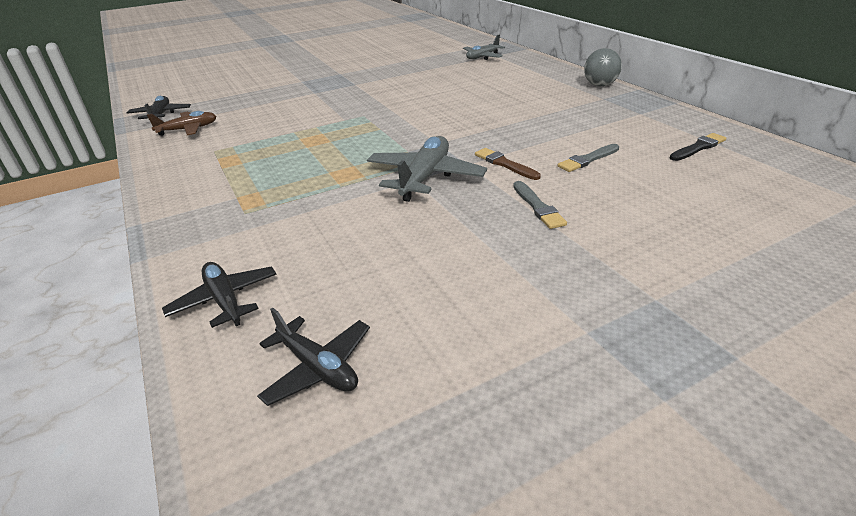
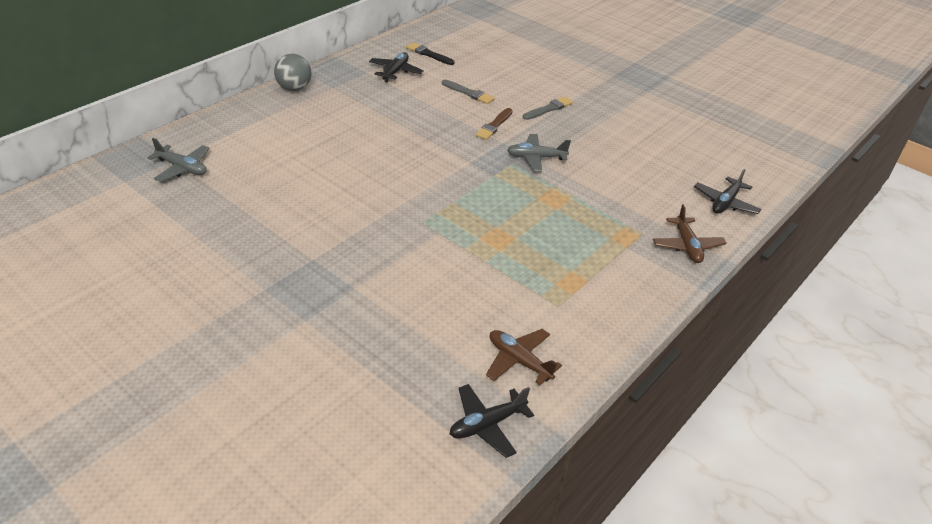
camera: 115 degrees left, 5 degrees up
(194, 236) = (687, 246): none -> brown plane
(317, 367) = (733, 157): black plane -> black plane (395, 72)
(425, 177) = (536, 158): grey plane -> grey plane, size x0.65

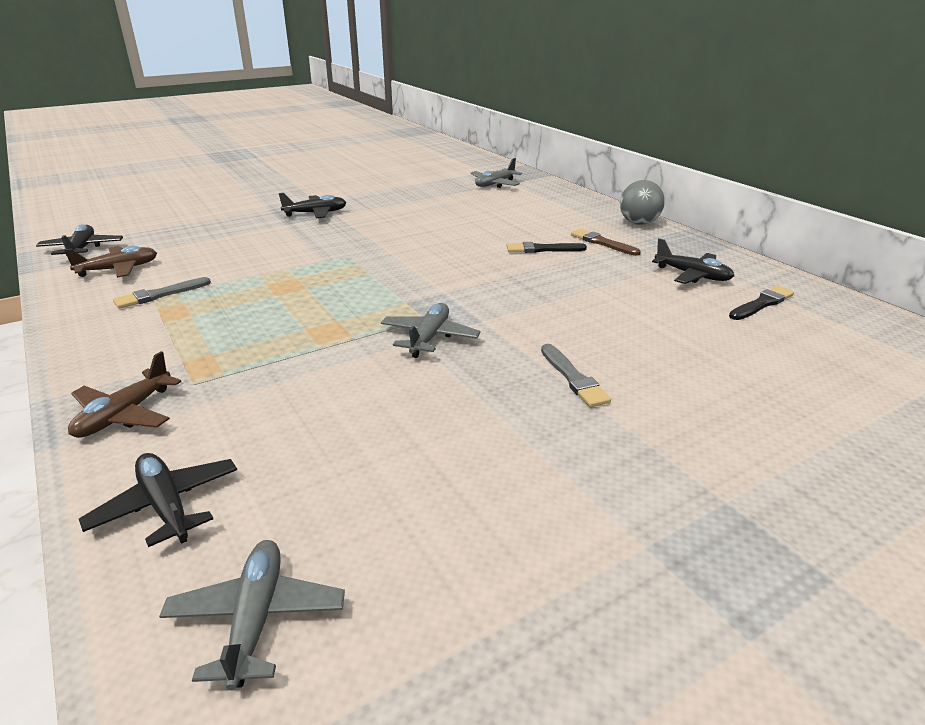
camera: 110 degrees right, 10 degrees down
(313, 275) = (315, 213): none -> black plane
(370, 128) = (542, 249): none -> black brush
(468, 93) = (631, 317): grey brush -> grey brush (160, 295)
(494, 125) = (529, 321): brown brush -> brown brush (602, 243)
(687, 246) = (124, 415): brown plane -> brown plane turned 75 degrees counterclockwise
(746, 162) = (256, 619): none -> grey plane

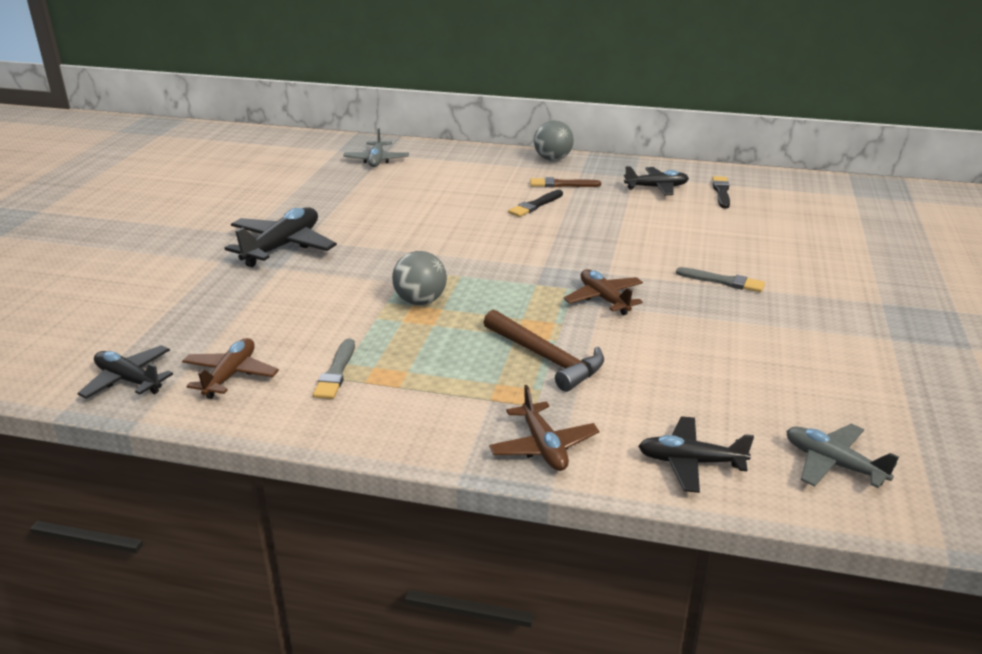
camera: 45 degrees left, 0 degrees up
(282, 356) = (546, 358): none -> brown hammer
(306, 277) = (420, 301): none -> grey ball
(315, 213) = (282, 247): black plane -> black plane, size x1.53
(429, 338) = (604, 299): grey plane -> brown plane

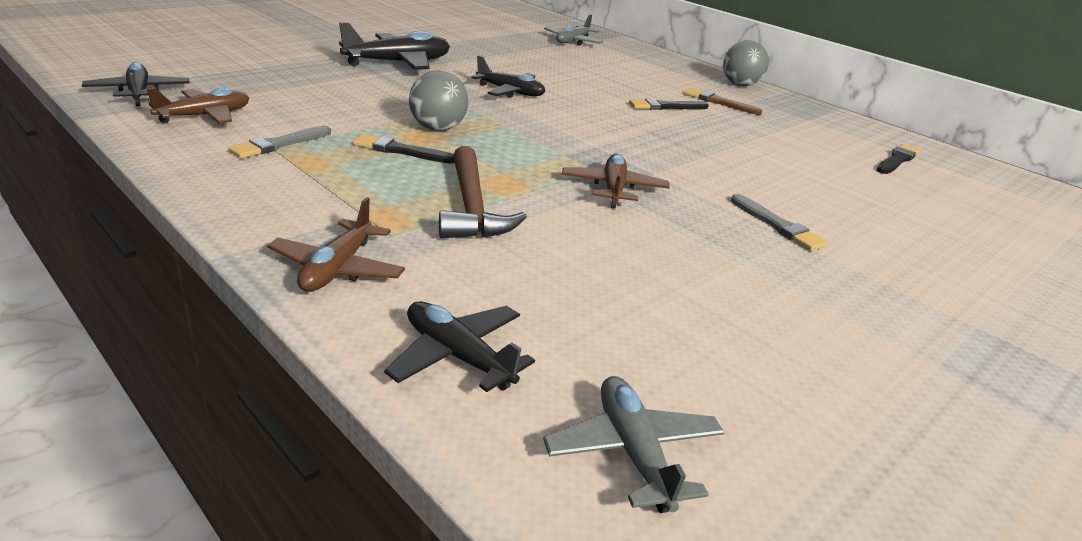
camera: 30 degrees right, 0 degrees up
(428, 334) = (401, 151): none -> black brush
(656, 187) = (821, 134): black plane -> black plane (510, 92)

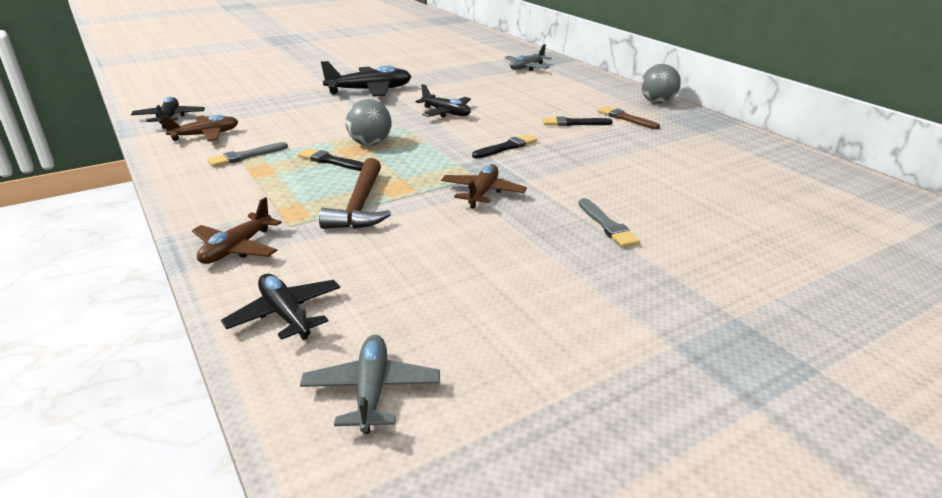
camera: 15 degrees right, 0 degrees up
(897, 160) = (765, 169): black brush -> black brush (506, 147)

